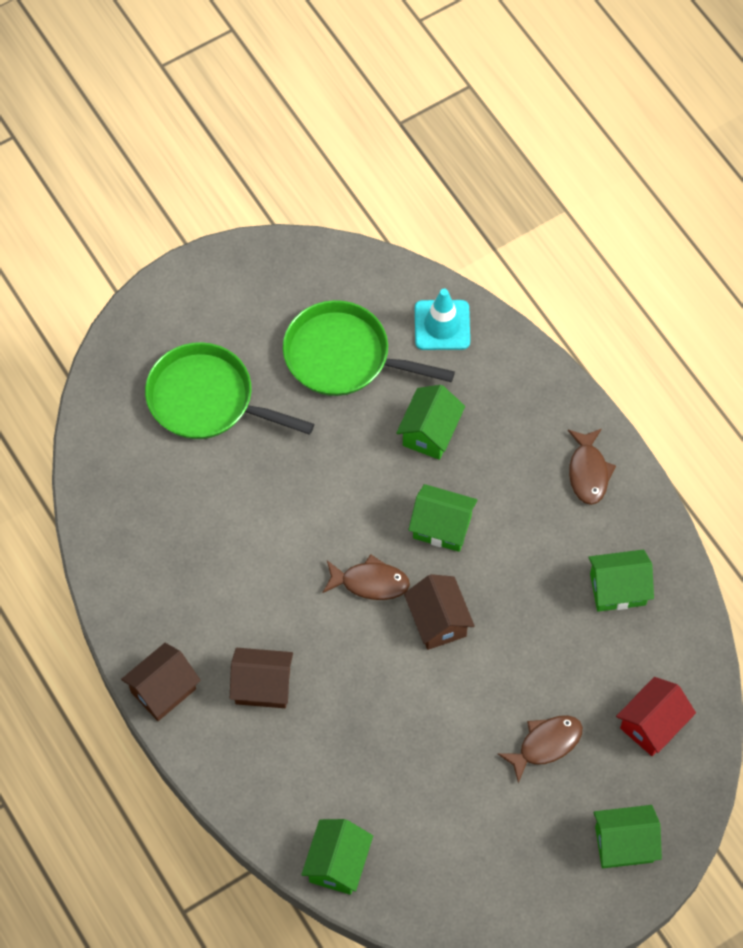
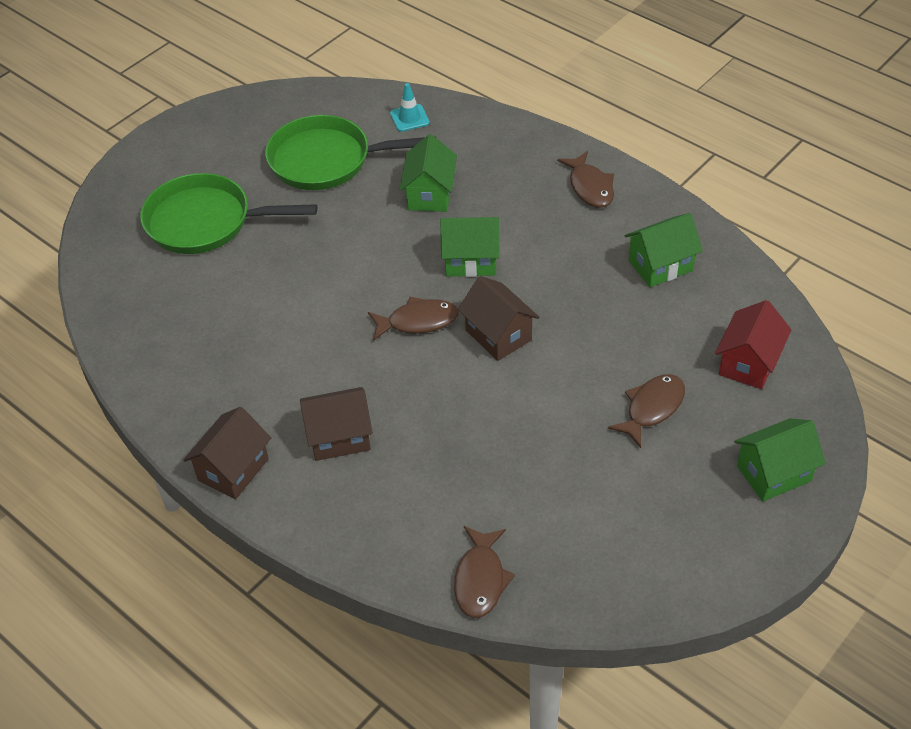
camera: 15 degrees left, 15 degrees down
(337, 864) = (480, 579): green house -> brown fish
(442, 325) = (409, 118): turquoise traffic cone -> turquoise traffic cone, size x0.65

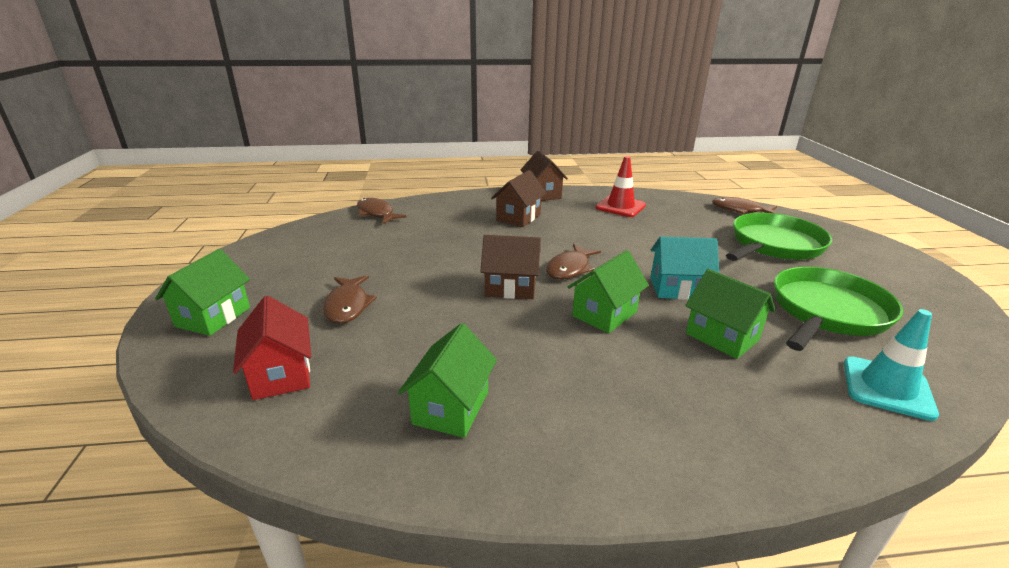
camera: 130 degrees right, 20 degrees down
(204, 373) = (620, 207): none -> red traffic cone
(377, 243) = (677, 288): none -> turquoise house
(409, 118) = (887, 388): turquoise traffic cone -> turquoise traffic cone, size x1.55
(590, 187) = (630, 443): brown fish -> brown fish (740, 210)

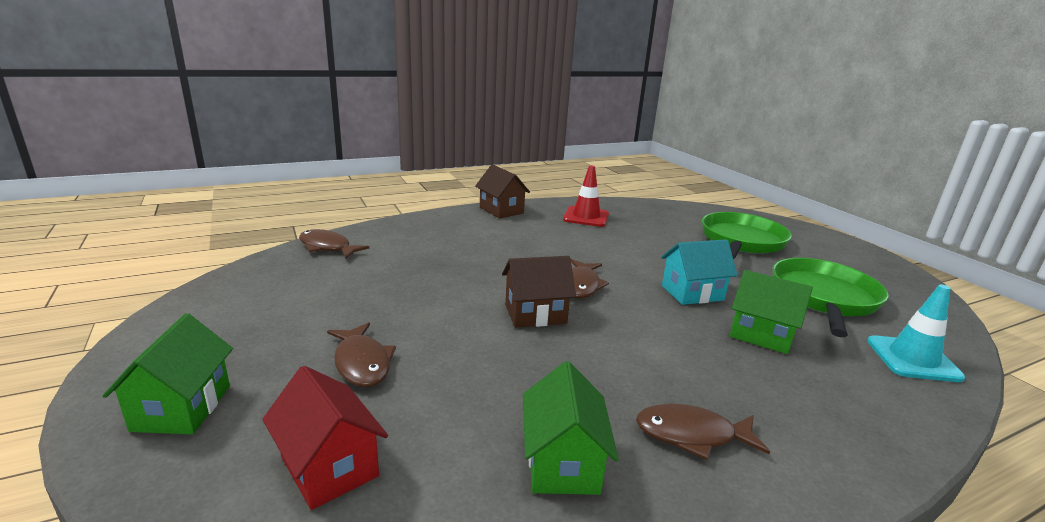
camera: 20 degrees left, 5 degrees down
(518, 217) = (493, 237): brown house -> none
(604, 314) = (645, 328): green house -> none
(740, 210) = (692, 211): brown fish -> brown fish (692, 435)

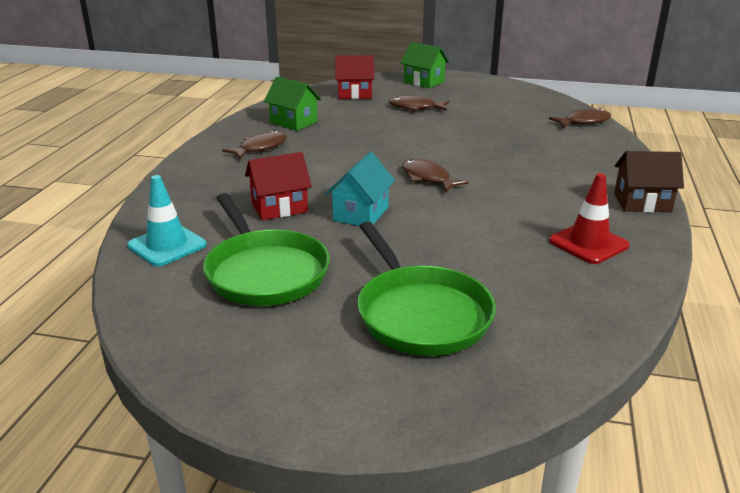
camera: 130 degrees right, 5 degrees up
(535, 314) = (408, 152): brown house -> none
(761, 335) = (279, 208): green house -> red house

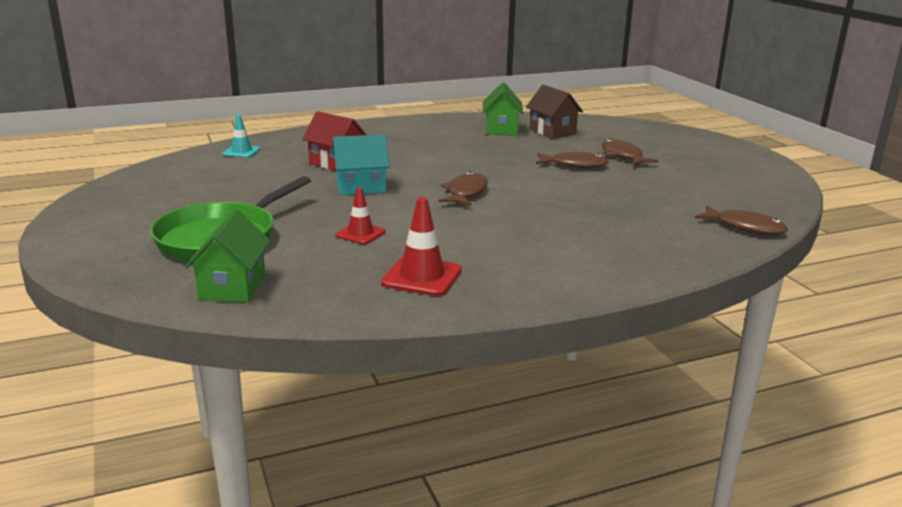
camera: 55 degrees right, 5 degrees down
(167, 245) = (241, 152): turquoise traffic cone -> turquoise traffic cone, size x0.65
(260, 148) = (432, 133): brown fish -> brown fish (574, 165)
(265, 272) = (234, 183): green pan -> none
(355, 94) = (607, 131): red house -> none
(424, 82) = (700, 145): green house -> green house (232, 287)
(476, 244) = (360, 234): none -> red traffic cone
(642, 203) = (559, 288): brown house -> brown house (552, 132)

